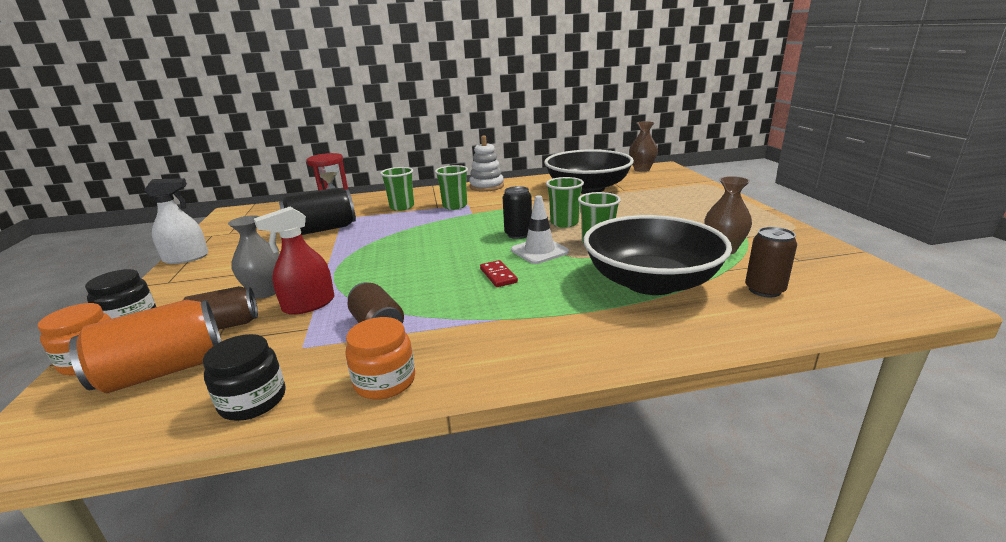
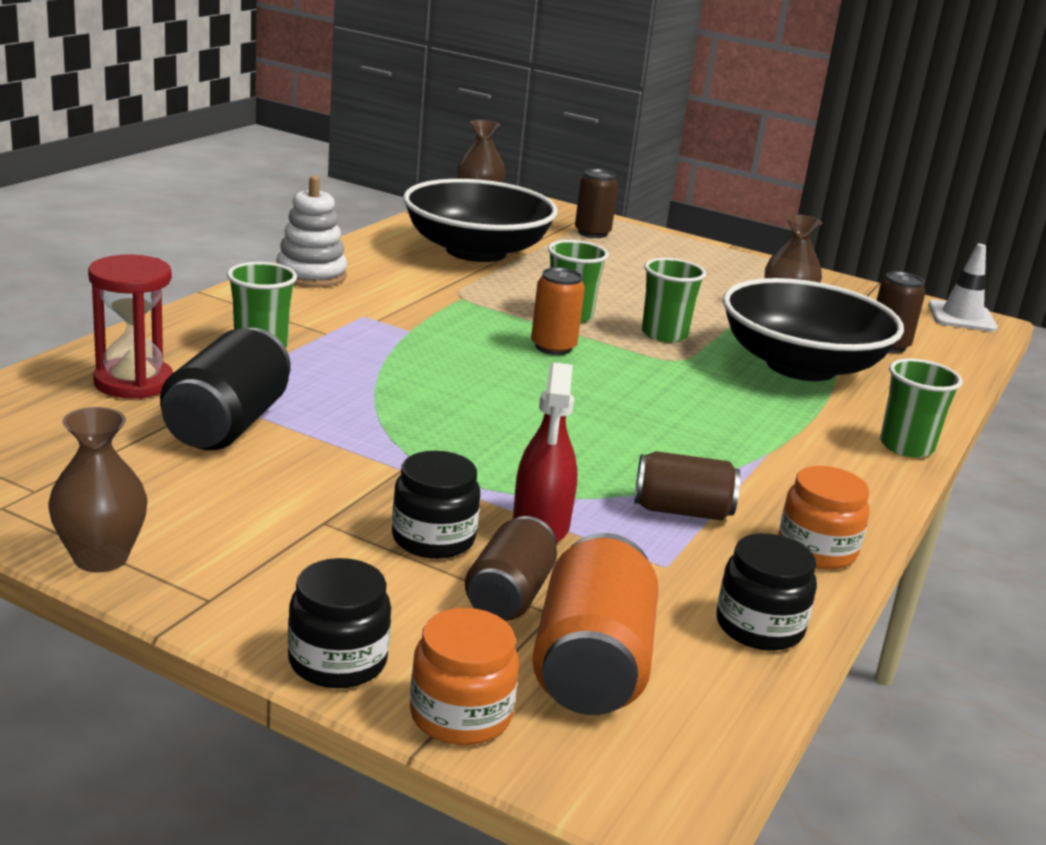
camera: 55 degrees left, 0 degrees up
(186, 258) = (101, 558): white spray bottle -> brown vase
(266, 292) = (433, 539): grey vase -> black jar
(455, 206) = (350, 323): green cup -> green cup (906, 446)
(498, 275) = (658, 408): red domino -> none
(518, 234) = (553, 347): black can -> orange can
(539, 251) = (629, 363): white traffic cone -> white traffic cone (961, 317)
(679, 189) = (592, 233): none -> brown can

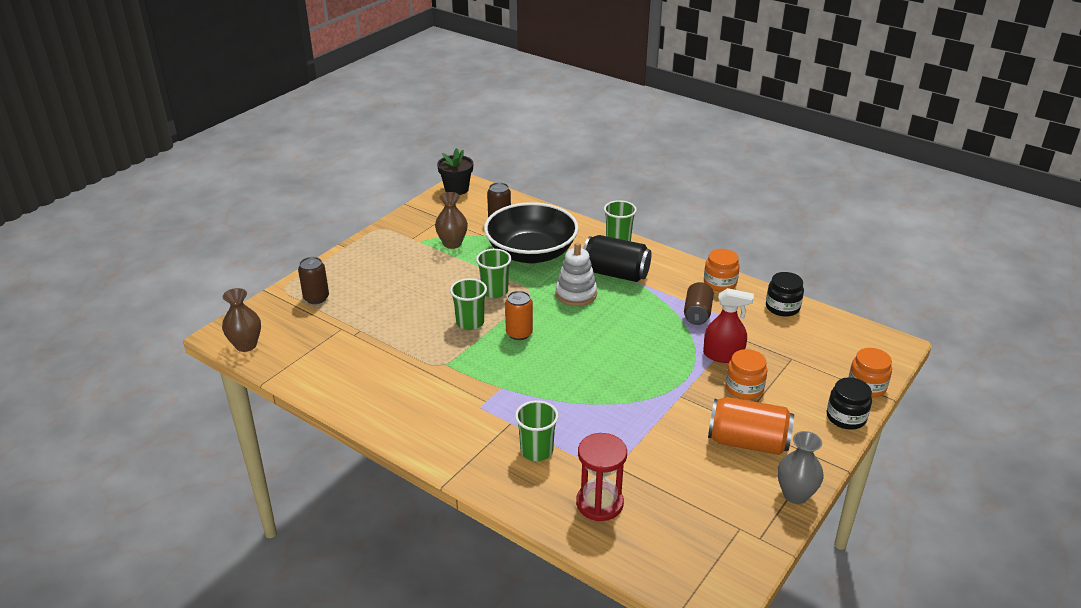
camera: 80 degrees left, 10 degrees up
(101, 558) = (795, 494): brown vase -> grey vase
(227, 425) = (647, 459): black can -> black can (615, 273)
(311, 275) = (408, 431): white stacking toy -> white stacking toy (576, 294)
(433, 539) = (744, 388): black jar -> orange jar
(476, 251) = (355, 352): black bowl -> none
(509, 595) = (783, 368): brown can -> none
(591, 666) = (824, 352): orange can -> orange can (747, 442)
(961, 317) = (456, 189): white traffic cone -> black flower pot

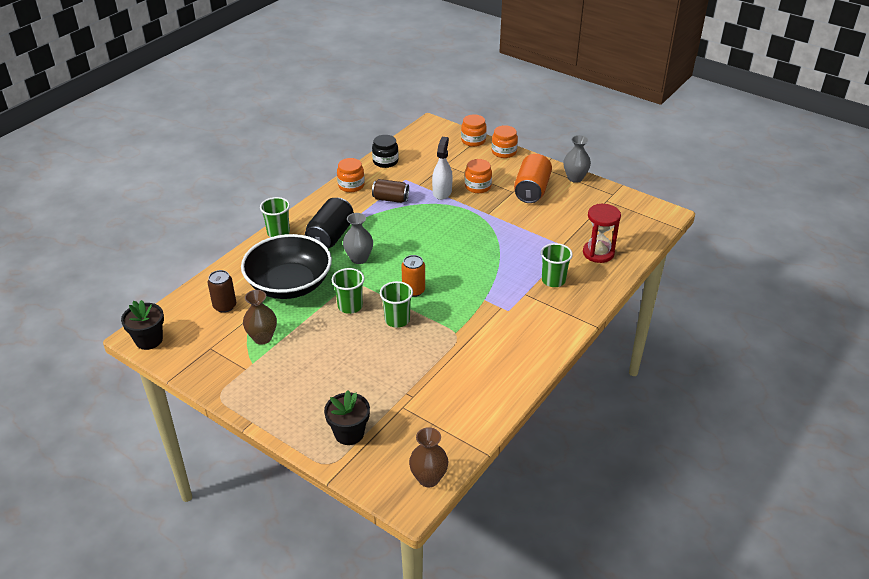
camera: 90 degrees left, 5 degrees up
(316, 298) = (349, 433): brown can -> black flower pot
(576, 294) = (359, 258): white stacking toy -> grey vase
(723, 355) = (442, 192): red spray bottle -> white spray bottle
(846, 417) = (504, 152): black jar -> orange jar

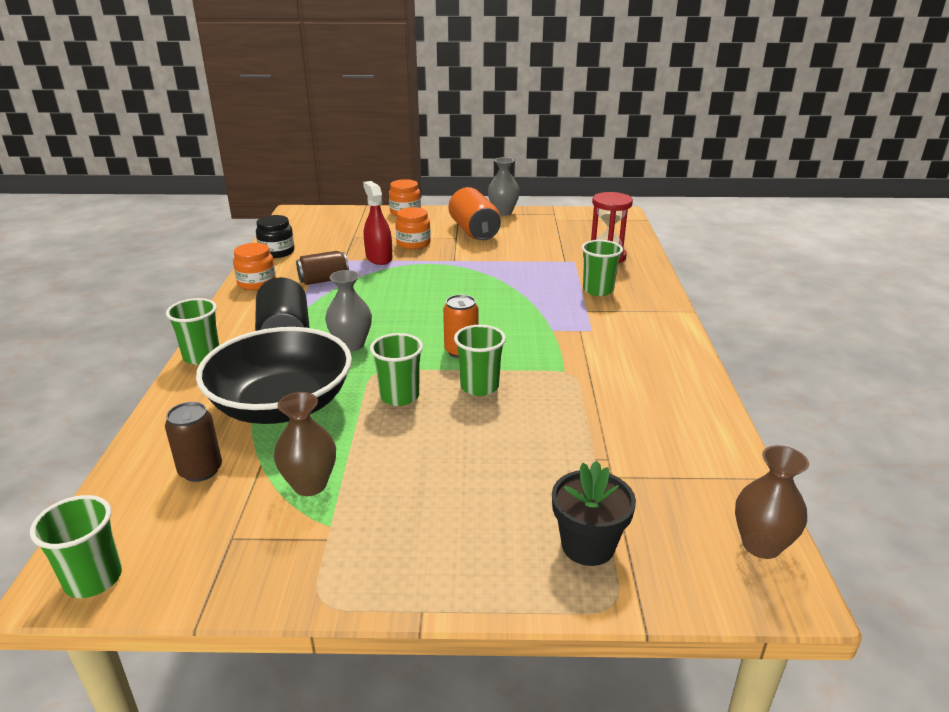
camera: 35 degrees left, 10 degrees down
(149, 340) = (93, 579): black flower pot -> green cup
(442, 192) = (379, 258): white spray bottle -> red spray bottle
(473, 140) = (360, 212): orange jar -> none

